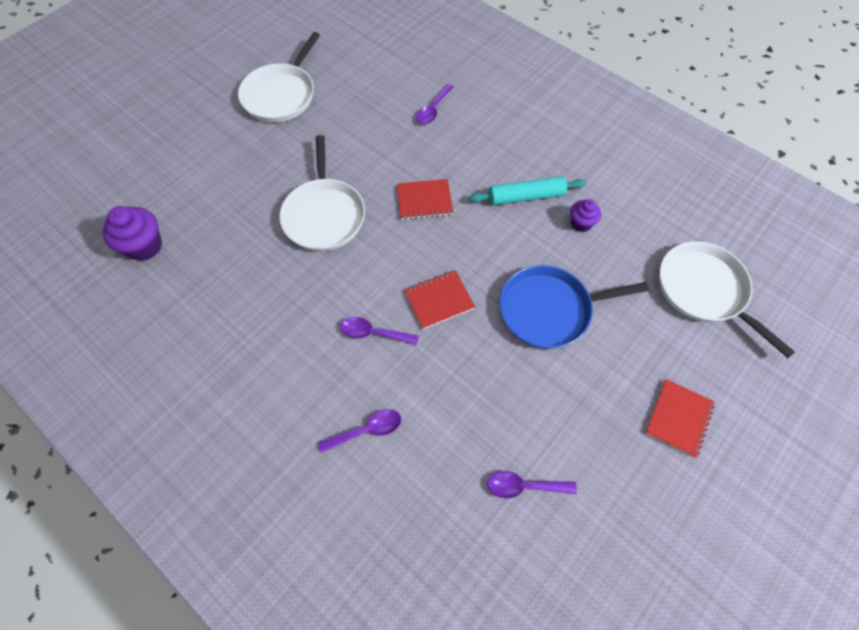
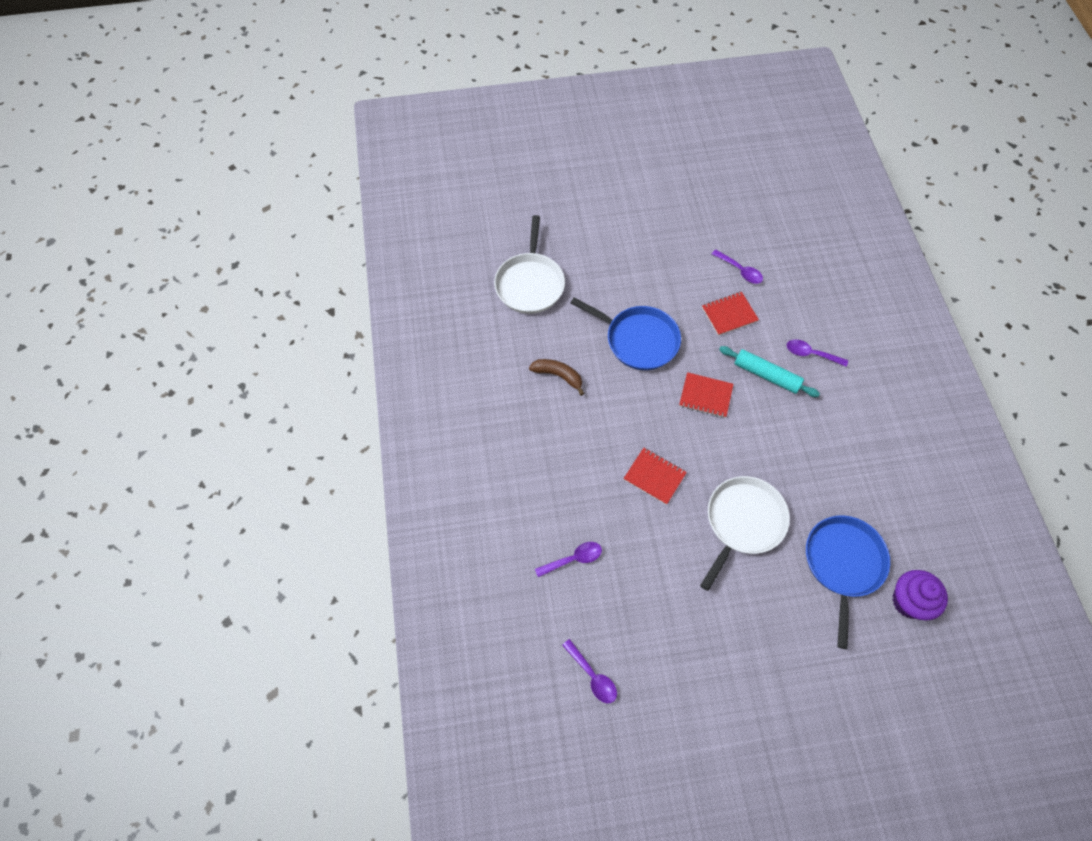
camera: 140 degrees left, 0 degrees up
(217, 238) = (843, 564): none -> blue pan
(281, 95) = (699, 692): white pan -> none
(373, 333) = (767, 406): purple spoon -> purple spoon (593, 676)
(526, 197) = (575, 423): turquoise rolling pin -> turquoise rolling pin (766, 375)
(581, 223) = (558, 376): purple cupcake -> brown banana
(678, 418) = (624, 241): red notebook -> red notebook (729, 314)

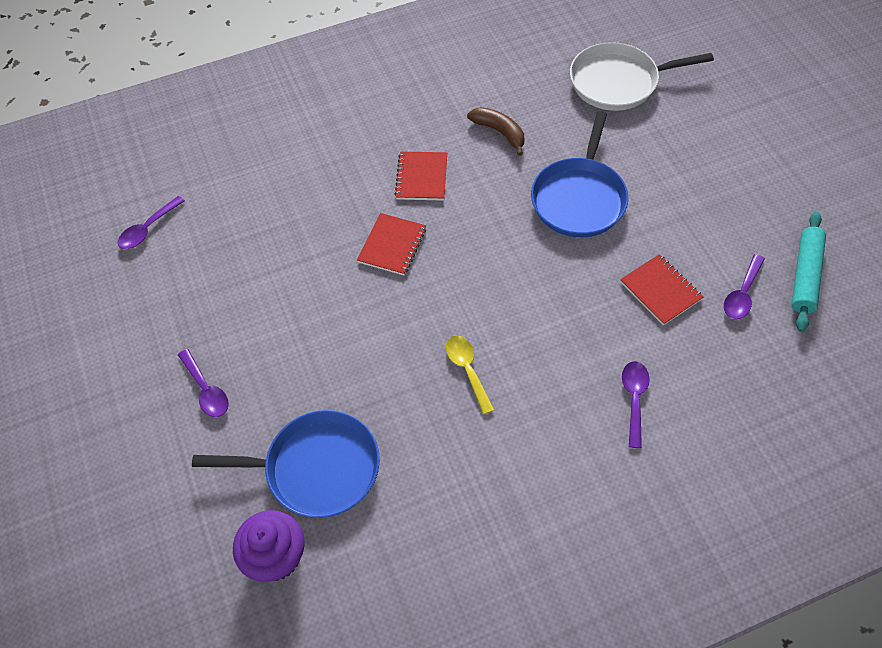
camera: 80 degrees right, 5 degrees down
(558, 376) = (499, 132): brown banana -> brown banana turned 60 degrees counterclockwise
(573, 559) = (275, 189): purple spoon -> purple spoon (206, 390)
(705, 396) = (521, 281): red notebook -> red notebook (422, 177)
(743, 522) = (352, 345): white pan -> none
(766, 375) = (578, 347): turquoise rolling pin -> turquoise rolling pin (805, 276)
(775, 448) = (467, 370): none -> yellow spoon

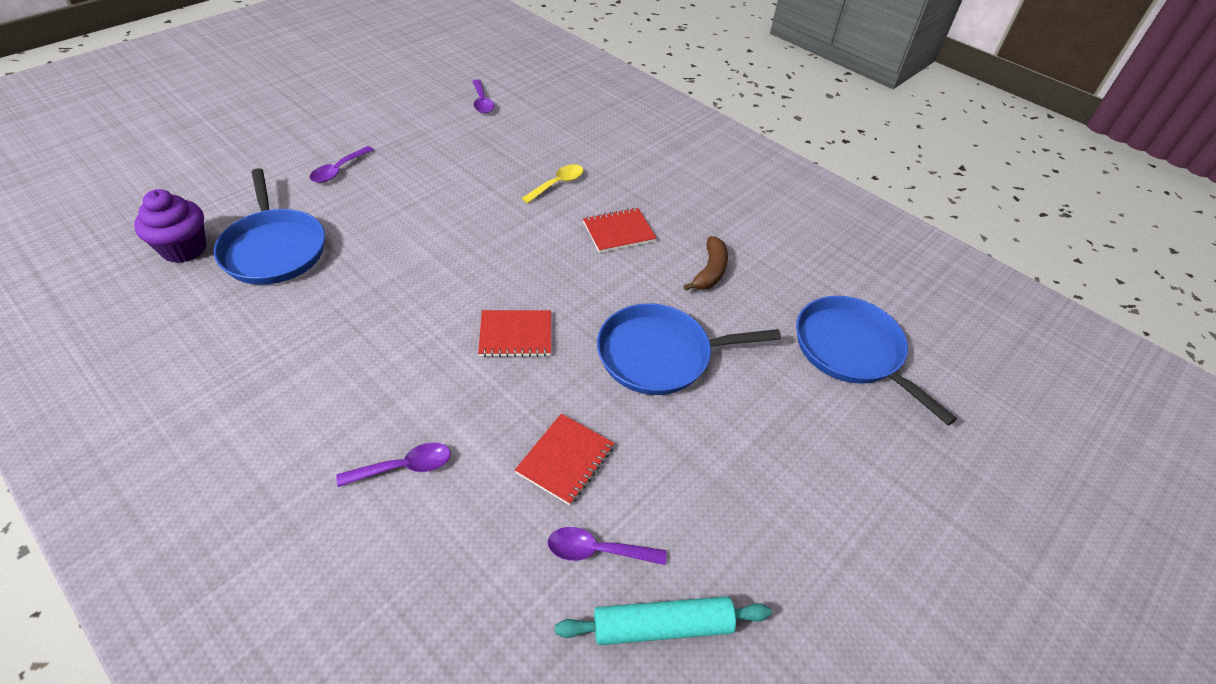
camera: 60 degrees right, 10 degrees down
(148, 229) = (482, 102): purple spoon -> purple spoon turned 120 degrees counterclockwise
(392, 245) = (528, 233): red notebook -> red notebook (516, 335)
(467, 370) = (403, 319): yellow spoon -> yellow spoon (557, 184)
(618, 82) = (852, 351): white pan -> blue pan

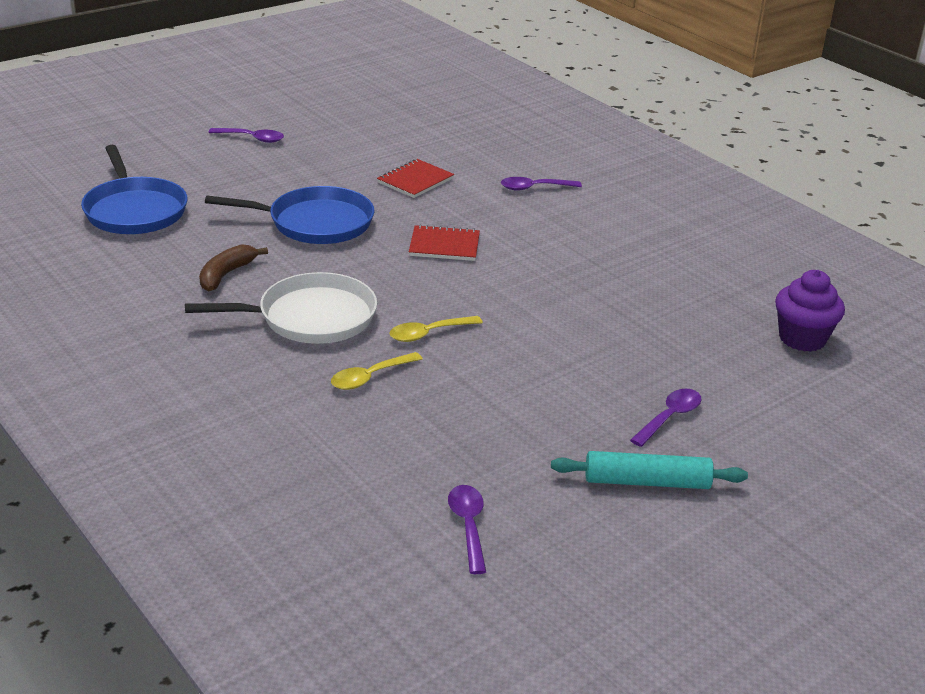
camera: 170 degrees left, 15 degrees down
(274, 249) = (705, 331): blue pan -> none
(519, 225) = (428, 334): none -> yellow spoon
(597, 551) = (403, 148): purple spoon -> purple spoon (252, 138)
(619, 232) = (310, 317): red notebook -> white pan
(662, 626) = (373, 124): turquoise rolling pin -> turquoise rolling pin (647, 481)

